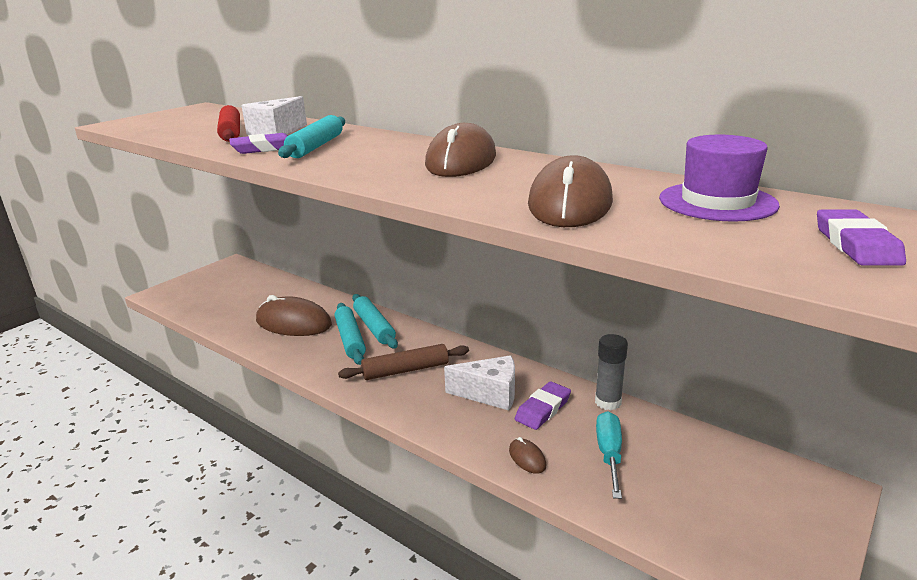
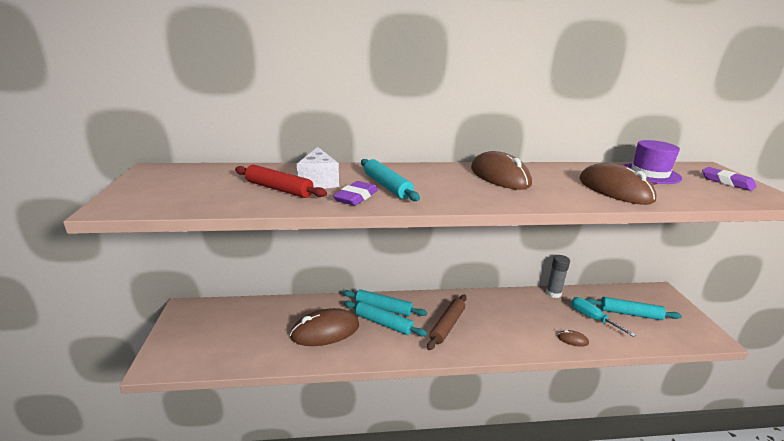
camera: 45 degrees left, 0 degrees up
(490, 394) = (506, 316): white cheese -> none
(543, 409) = (538, 311): purple eraser -> none
(689, 481) = (630, 313): none -> turquoise rolling pin

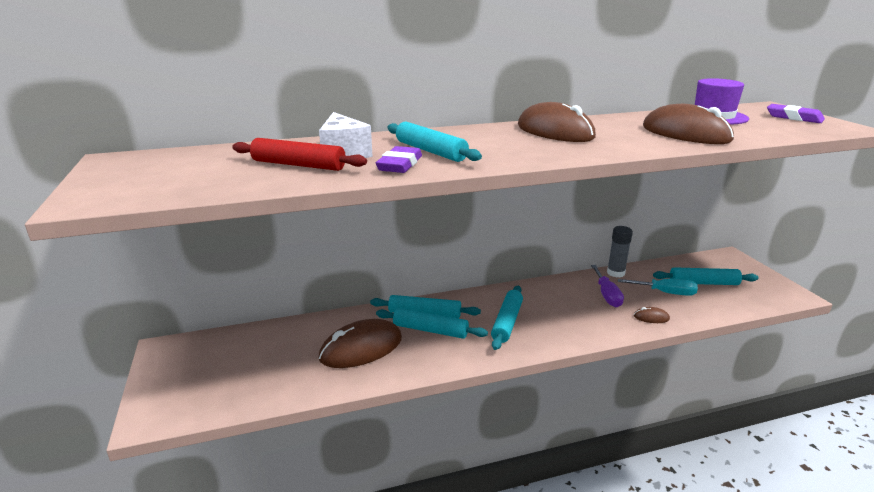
camera: 10 degrees left, 0 degrees up
(447, 325) = (507, 322): brown rolling pin -> turquoise rolling pin
(539, 313) = (607, 295): none -> purple screwdriver
(592, 318) = (665, 293): turquoise screwdriver -> turquoise screwdriver turned 150 degrees clockwise

